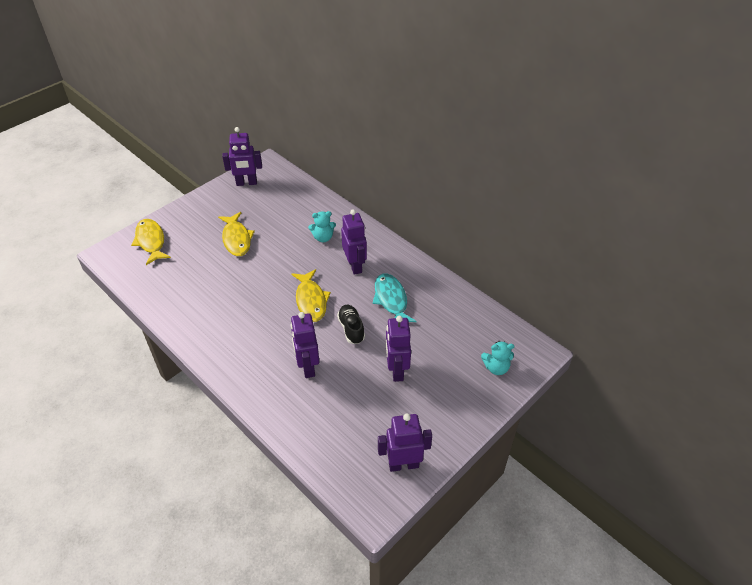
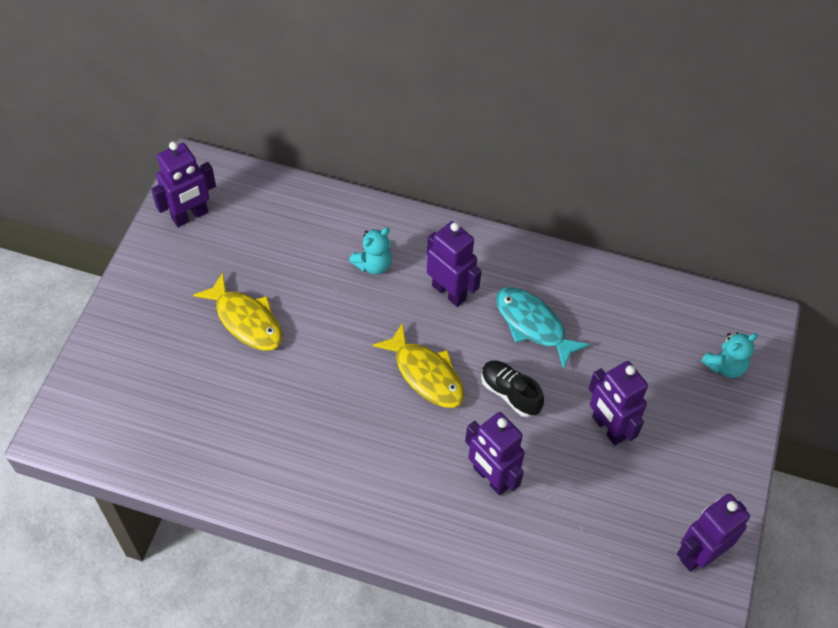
camera: 30 degrees left, 10 degrees up
(151, 241) = (113, 381): yellow fish -> none

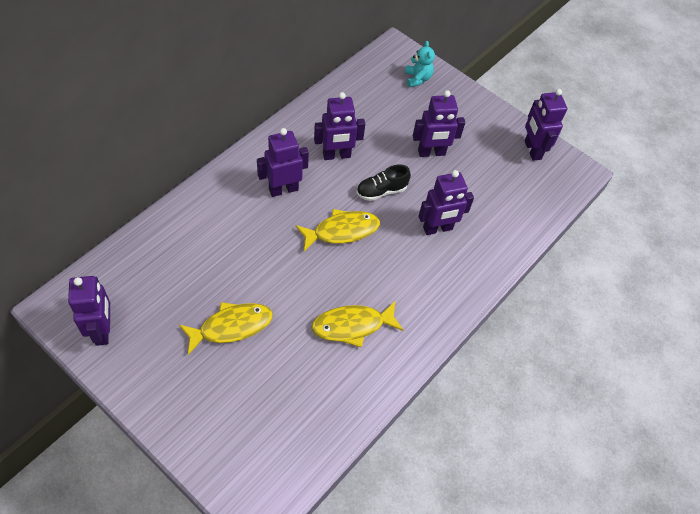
camera: 70 degrees left, 0 degrees up
(304, 435) = (352, 326): none -> yellow fish
(373, 265) = (232, 224): turquoise teddy bear -> none
(533, 325) = (336, 155): turquoise fish -> purple robot

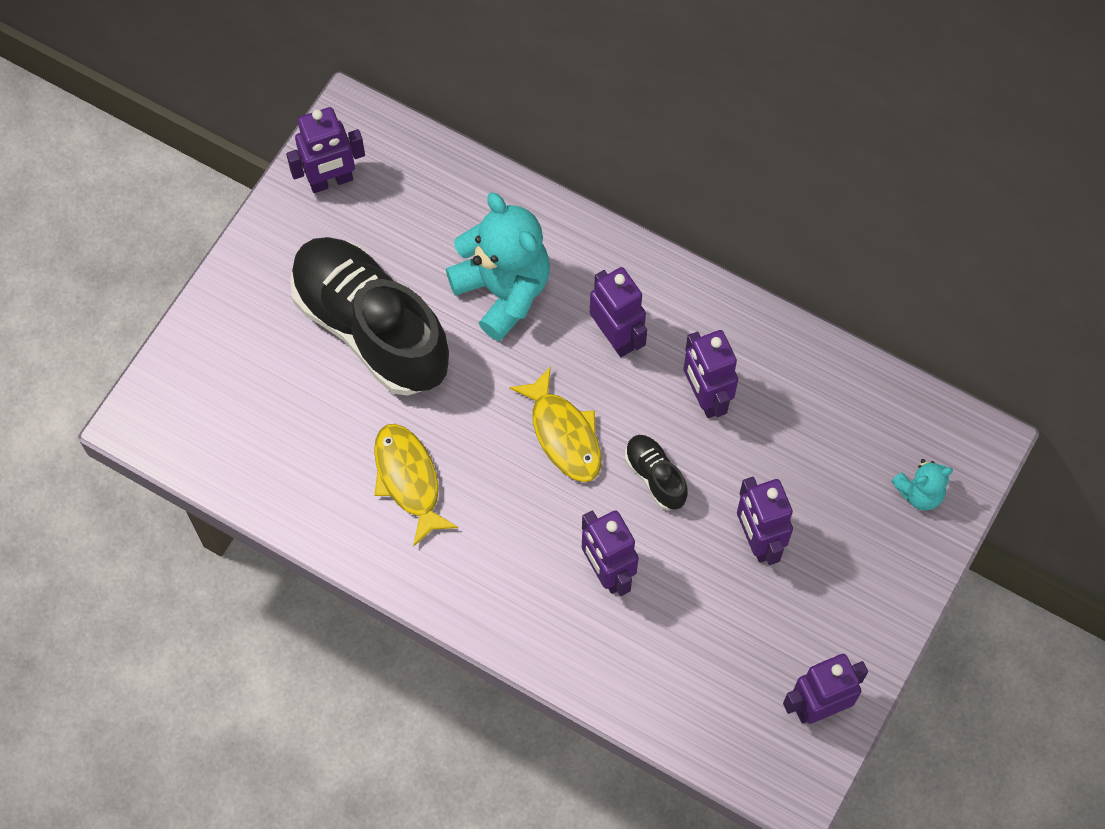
camera: 85 degrees right, 10 degrees up
(230, 242) = (503, 291): none -> turquoise teddy bear
(231, 327) = (371, 327): yellow fish -> black shoe

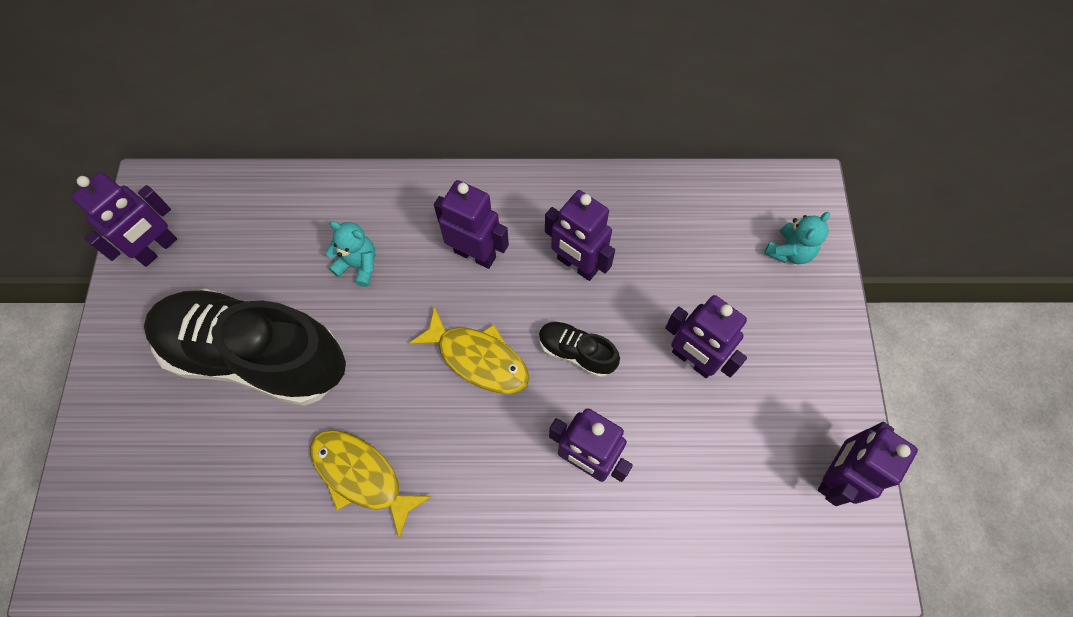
camera: 30 degrees left, 0 degrees up
(503, 291) = (358, 265): turquoise teddy bear -> turquoise teddy bear, size x0.50

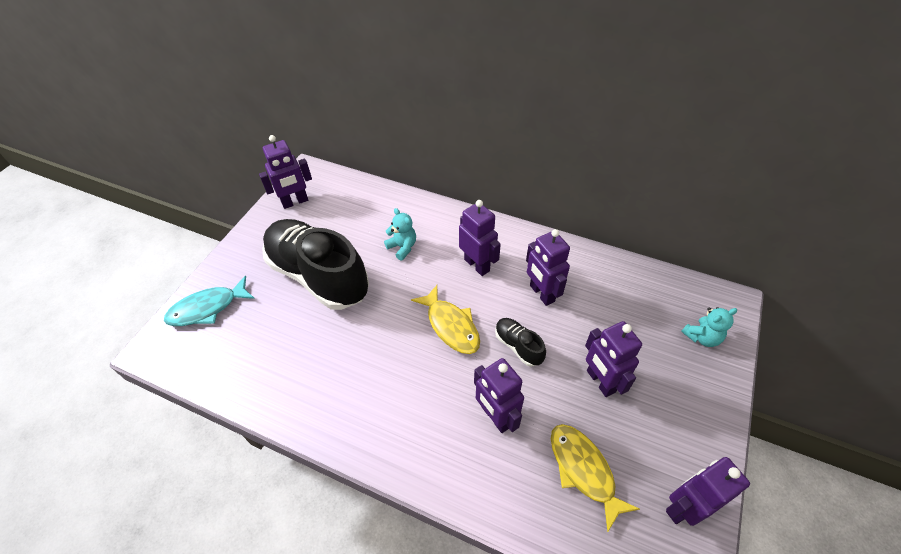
camera: 25 degrees right, 15 degrees down
(113, 472) = (207, 308): none -> turquoise fish
(362, 476) = (345, 367): yellow fish -> yellow fish (584, 470)

